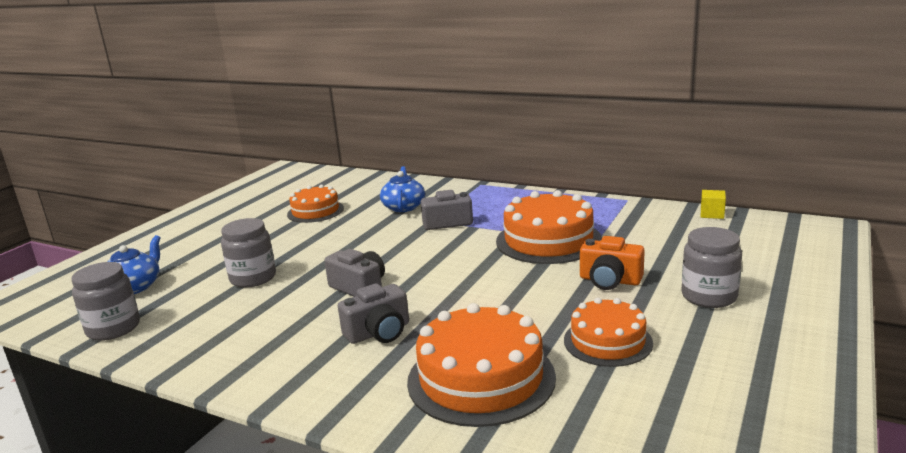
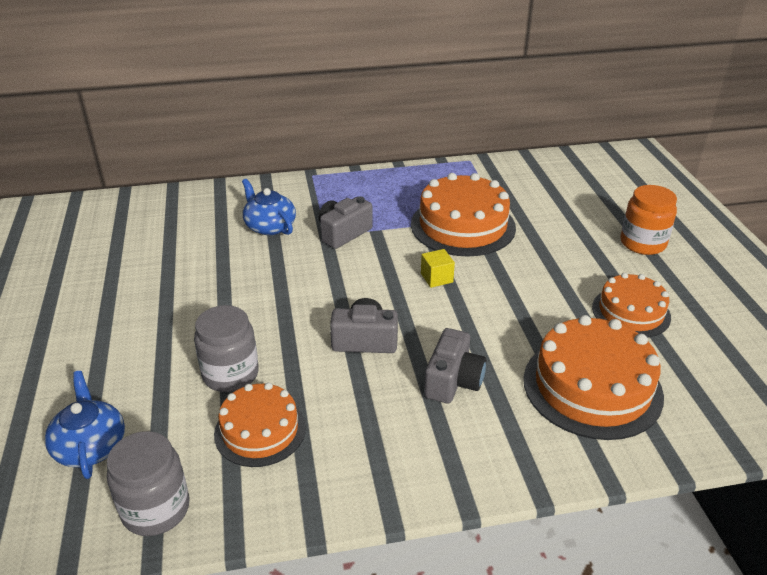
camera: 40 degrees left, 15 degrees up
(315, 211) = (172, 262): orange cake -> orange cake (260, 430)
(610, 280) = (561, 252): orange camera -> none
(709, 296) = (642, 243): grey jar -> orange jar
(712, 214) = (551, 159): yellow cube -> yellow cube (436, 278)

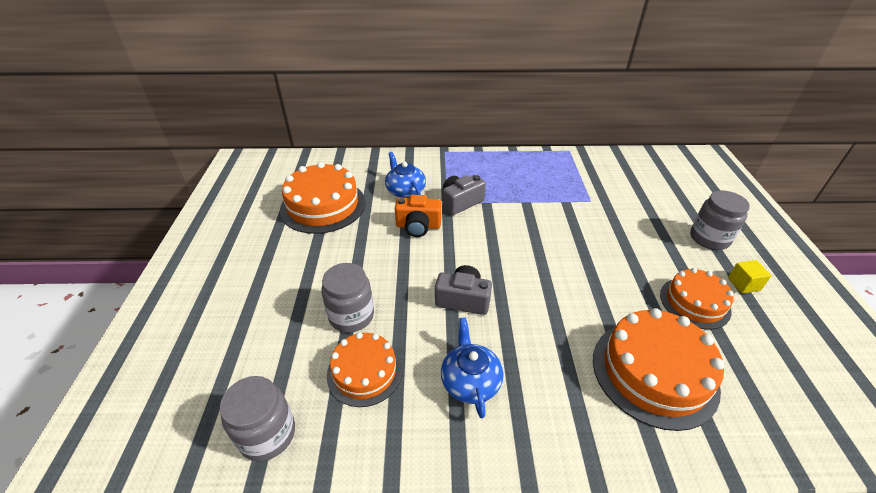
camera: 10 degrees right, 5 degrees up
(90, 446) = (231, 365): blue teapot -> blue teapot (470, 381)
(294, 266) = (418, 226): none -> orange camera
(436, 278) = (530, 250): yellow cube -> yellow cube (743, 284)
(453, 381) = (531, 348): grey camera -> none
(462, 226) = (557, 206): orange cake -> orange cake (323, 206)
(642, 243) = (709, 238): orange jar -> grey jar

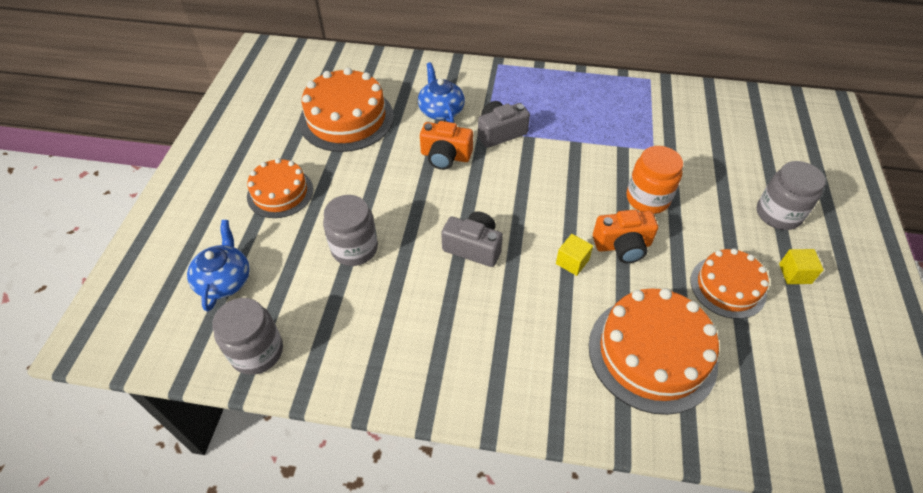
camera: 10 degrees right, 10 degrees up
(364, 372) = (357, 307): orange cake -> orange cake (280, 193)
(470, 381) = (459, 332): blue teapot -> blue teapot (224, 280)
(555, 300) = (572, 262): none -> yellow cube
(593, 280) = (622, 246): none -> orange camera
(600, 239) = (647, 199): none -> orange jar

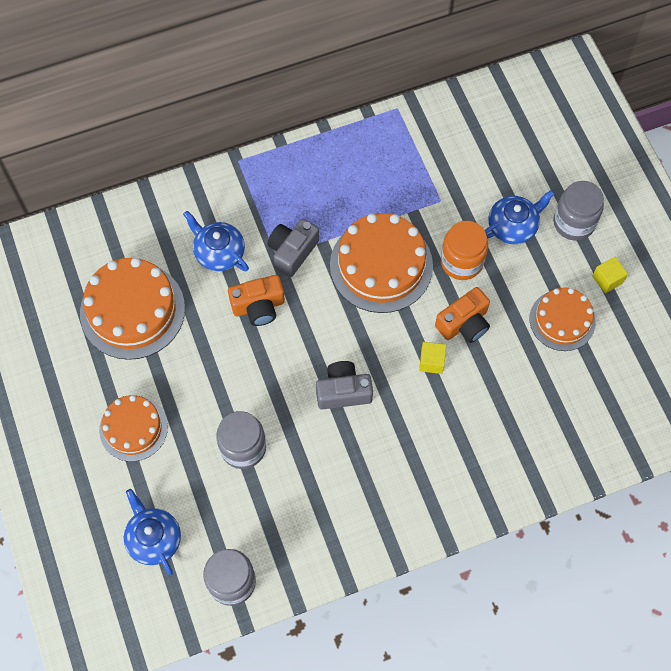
camera: 30 degrees left, 15 degrees up
(652, 353) = (531, 413): orange cake -> orange cake (381, 265)
(713, 193) = (513, 226): none -> blue teapot

